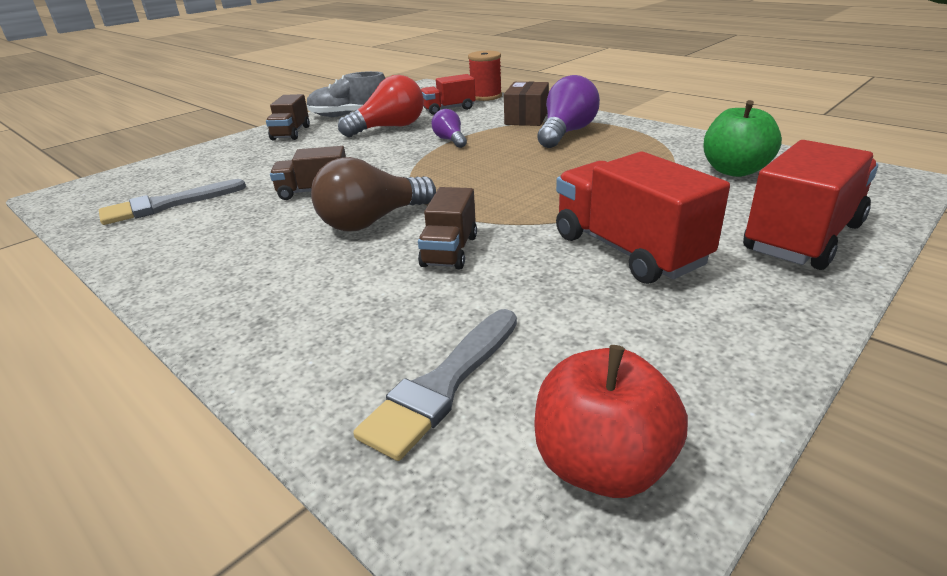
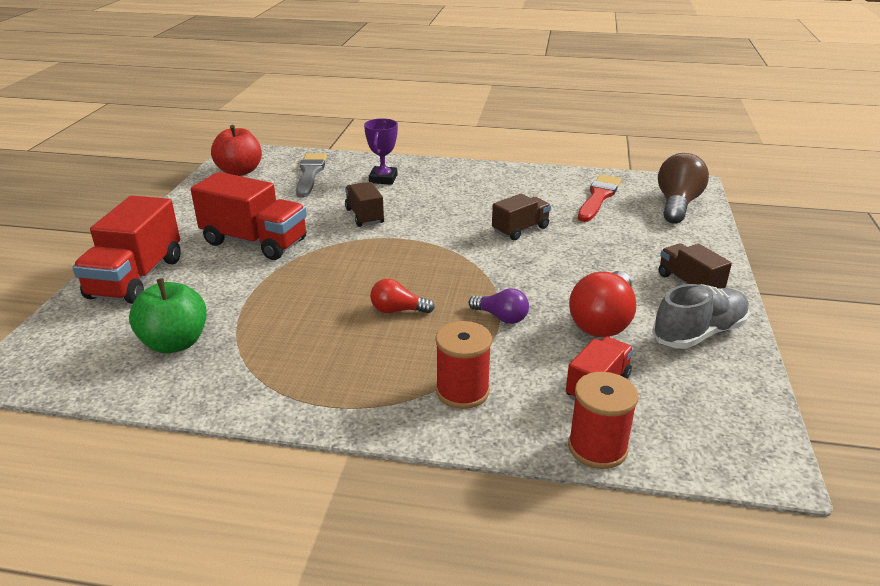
camera: 145 degrees right, 0 degrees up
(167, 205) = (598, 197): grey brush -> red brush
(335, 318) = (383, 179): none -> purple trophy
(372, 221) = (439, 220): brown light bulb -> brown light bulb (677, 204)
(521, 157) = (397, 310): none -> red light bulb
(526, 118) = (462, 391): brown box -> red spool
(566, 133) = (382, 368): purple light bulb -> none

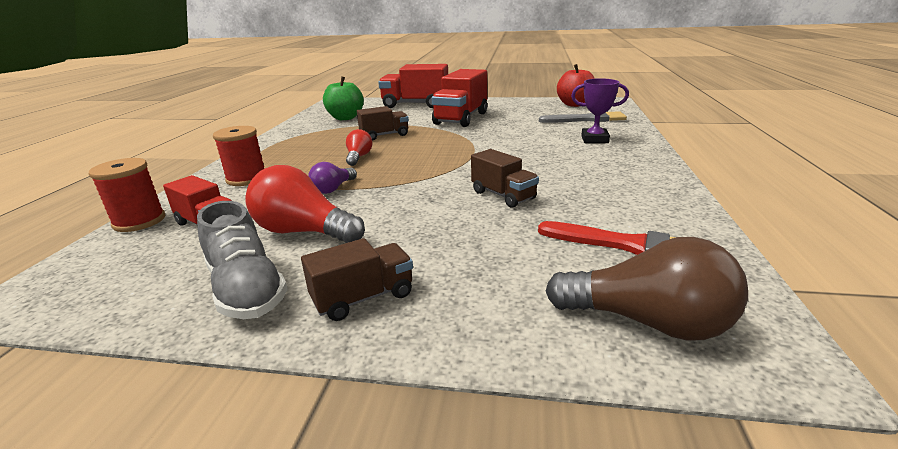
camera: 90 degrees right, 5 degrees down
(364, 216) = (512, 139): brown truck -> brown truck (384, 135)

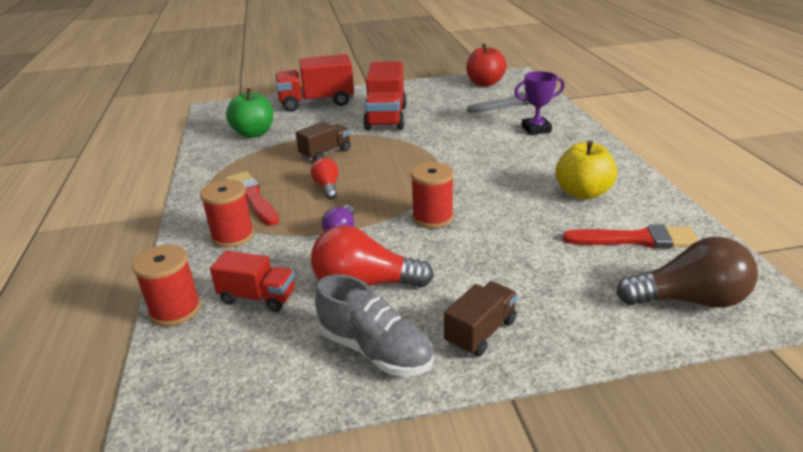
camera: 20 degrees left, 5 degrees up
(293, 156) = (251, 197): none -> red brush
(424, 191) = (432, 217): none -> red spool
(503, 195) = (506, 209): brown truck -> none
(599, 194) = (582, 193): none -> yellow apple

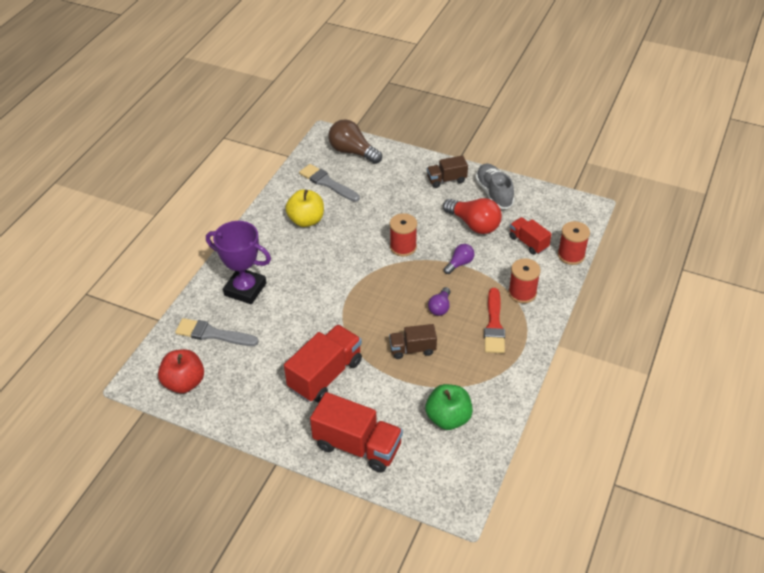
camera: 145 degrees left, 15 degrees up
(327, 187) = (440, 307): red light bulb -> purple light bulb
(536, 129) = (245, 289): purple trophy -> purple trophy, size x1.58
(636, 239) = (327, 183): red brush -> grey brush

